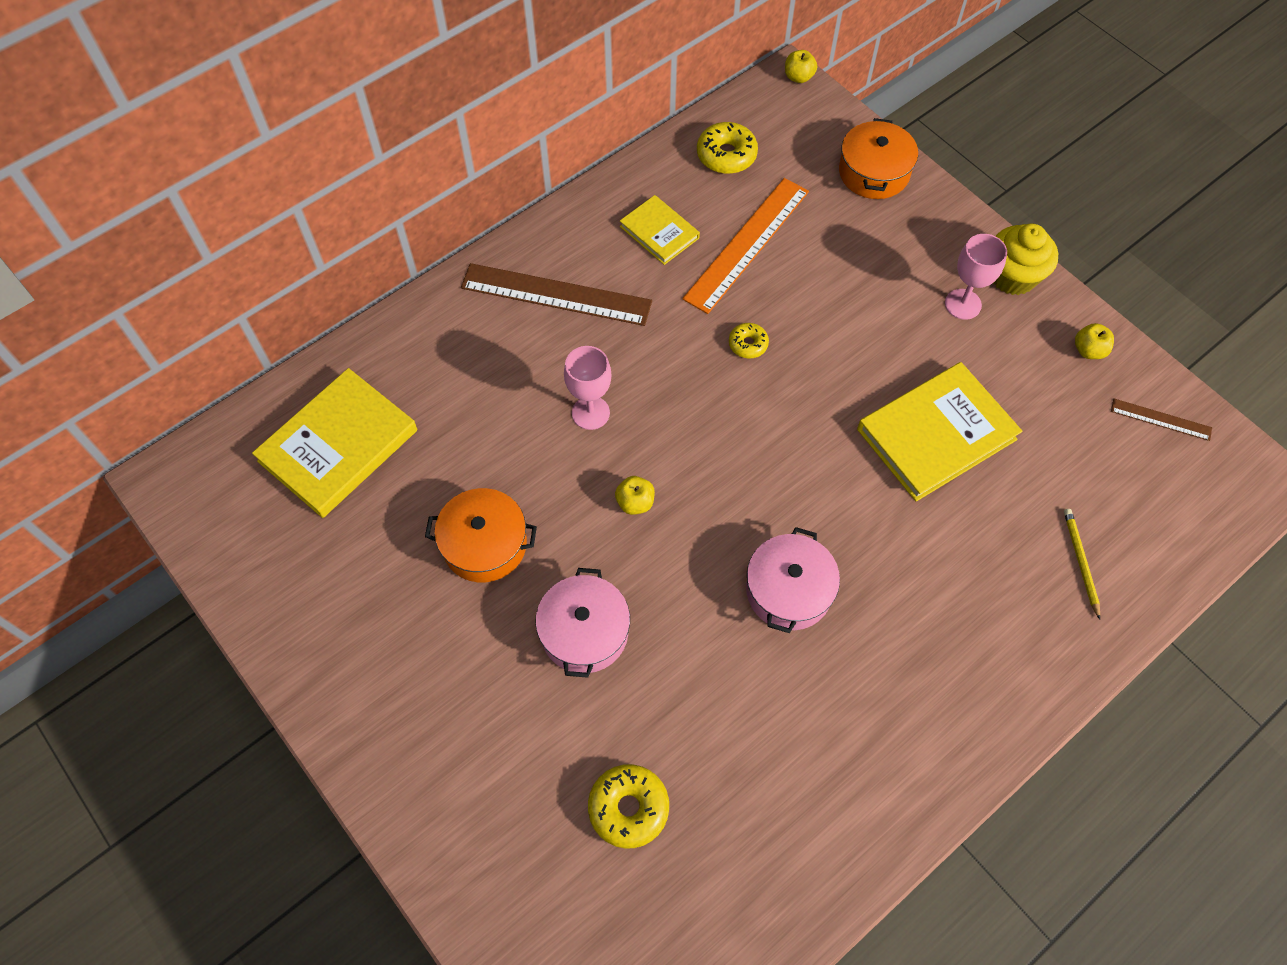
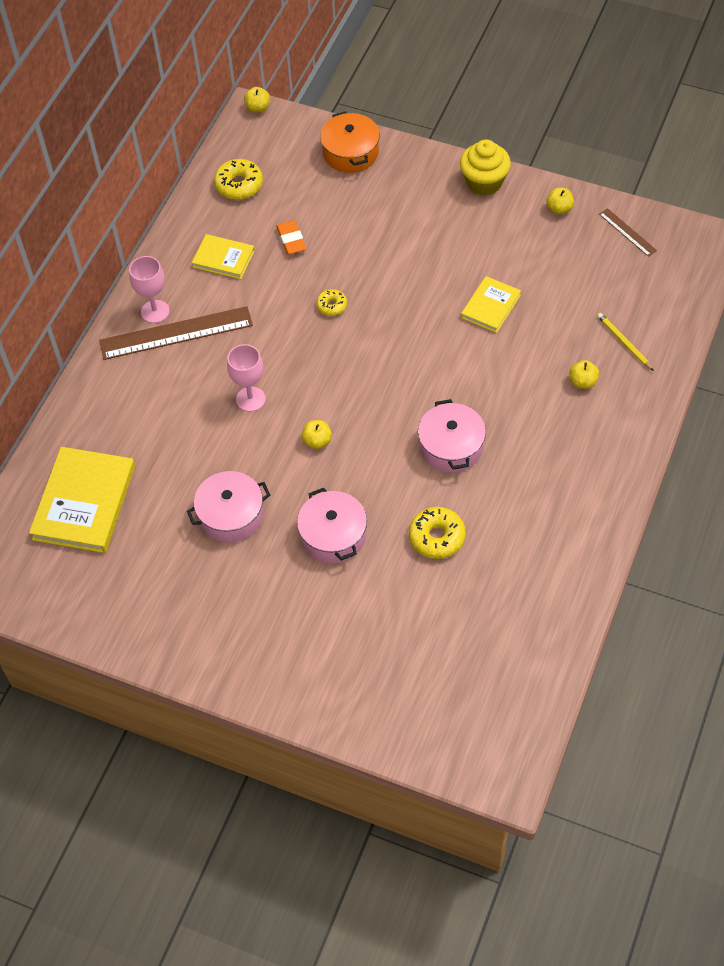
camera: 25 degrees left, 5 degrees down
(484, 544) = (231, 515): orange pot -> pink pot
(628, 808) = (426, 622): yellow donut -> yellow donut (437, 537)
(747, 244) = (291, 240): orange ruler -> orange eraser
(936, 434) = (490, 306): yellow book -> yellow book, size x0.56
(963, 304) = (461, 215): pink goblet -> pink goblet (155, 311)
(999, 588) = (583, 382): none -> yellow apple
(1161, 419) = (627, 232): brown ruler -> brown ruler turned 60 degrees clockwise

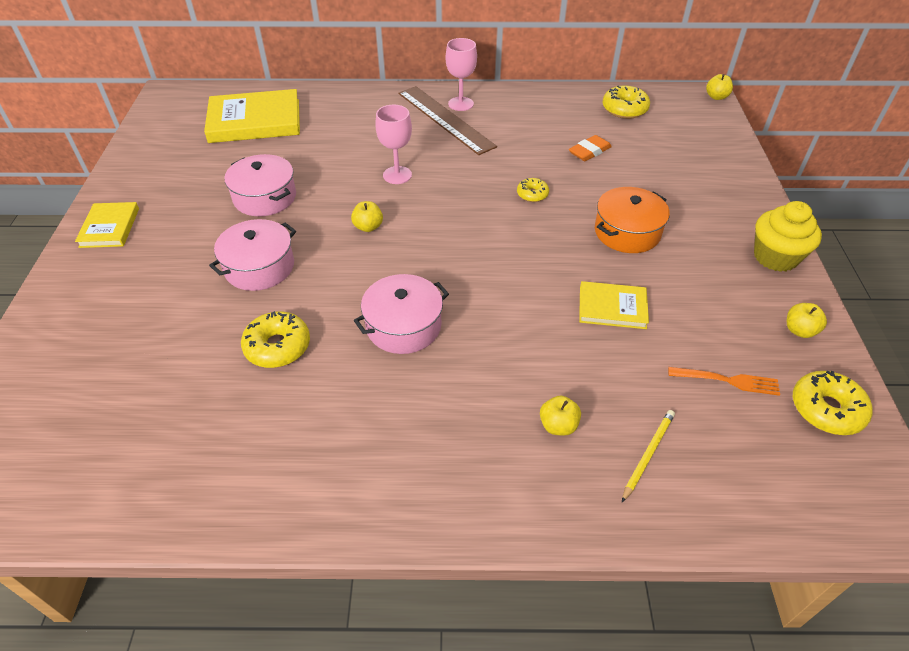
camera: 65 degrees right, 10 degrees down
(223, 258) = (539, 122): yellow book -> yellow book (110, 227)
(350, 152) = (721, 158): orange pot -> orange pot (627, 232)
(584, 271) = (727, 380): none -> orange fork
(627, 232) = (826, 409): brown ruler -> yellow donut

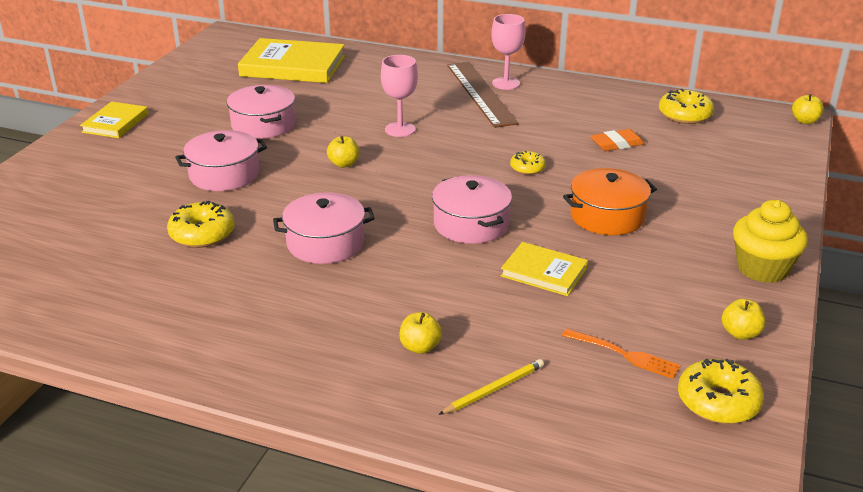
camera: 20 degrees right, 15 degrees down
(521, 269) = (471, 224): none -> pink pot

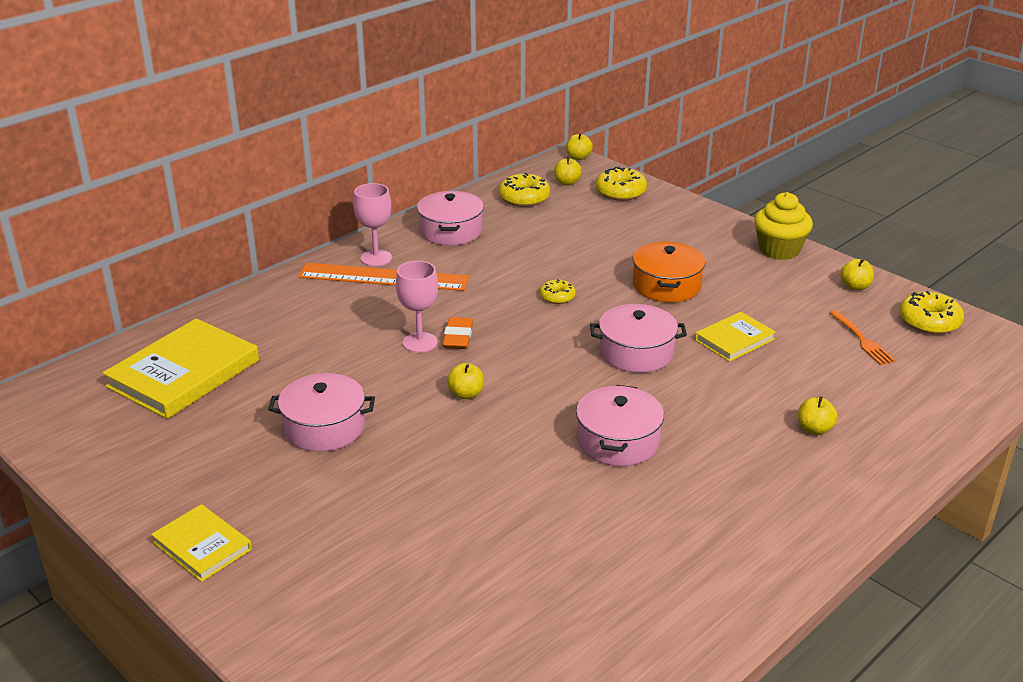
camera: 65 degrees left, 0 degrees up
(202, 234) = (548, 519): yellow donut -> yellow donut (620, 192)
(224, 175) = (424, 479): pink pot -> pink pot (451, 231)
(480, 93) = (383, 277): brown ruler -> orange ruler
(494, 389) = (884, 409): yellow pencil -> none
(616, 144) = (548, 243): orange eraser -> orange eraser (458, 337)
(624, 354) = (861, 339): orange fork -> orange fork turned 105 degrees clockwise
(744, 127) = (567, 182): none -> yellow apple

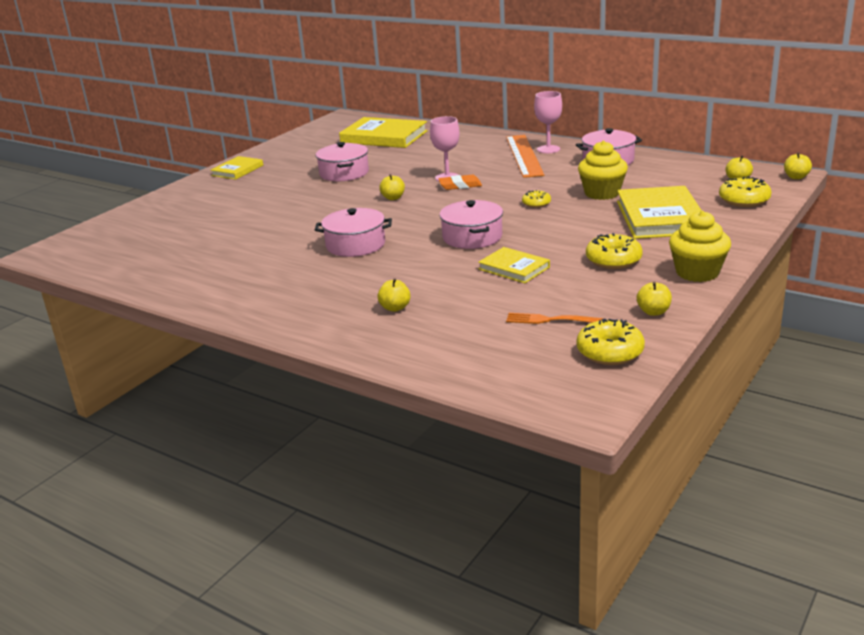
camera: 80 degrees right, 5 degrees down
(524, 198) = (690, 171): yellow donut -> yellow donut (613, 260)
(553, 254) = (602, 193): none -> yellow cupcake
(640, 239) = (660, 217): none -> yellow book
(666, 285) = (585, 235): orange pot -> none
(861, 339) = (550, 320): orange fork -> orange fork turned 45 degrees clockwise

